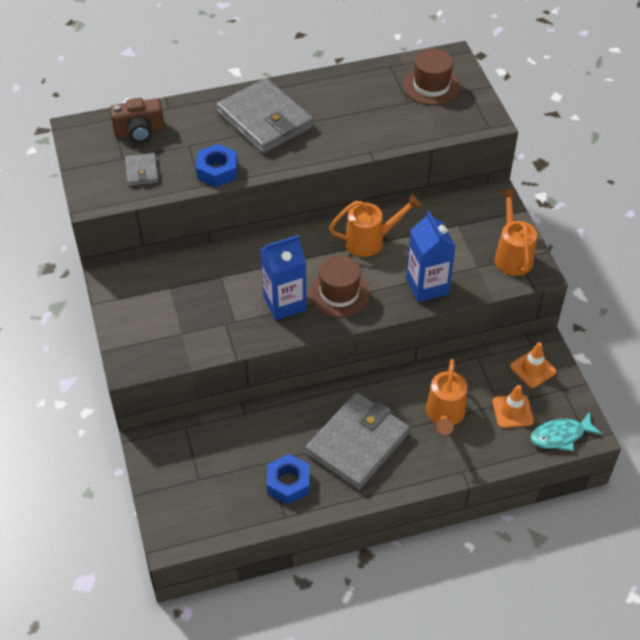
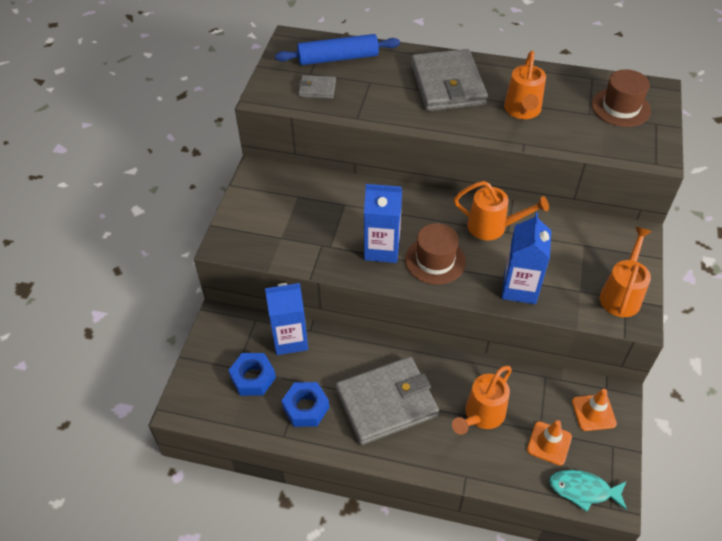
camera: 30 degrees right, 0 degrees up
(139, 132) = (338, 58): brown camera -> blue rolling pin
(142, 171) = (317, 89): grey wallet -> grey wallet turned 75 degrees clockwise
(217, 171) = (378, 111): blue nut -> blue nut (253, 378)
(231, 429) = (290, 339): none -> blue carton
(349, 121) = (522, 111): none -> orange watering can

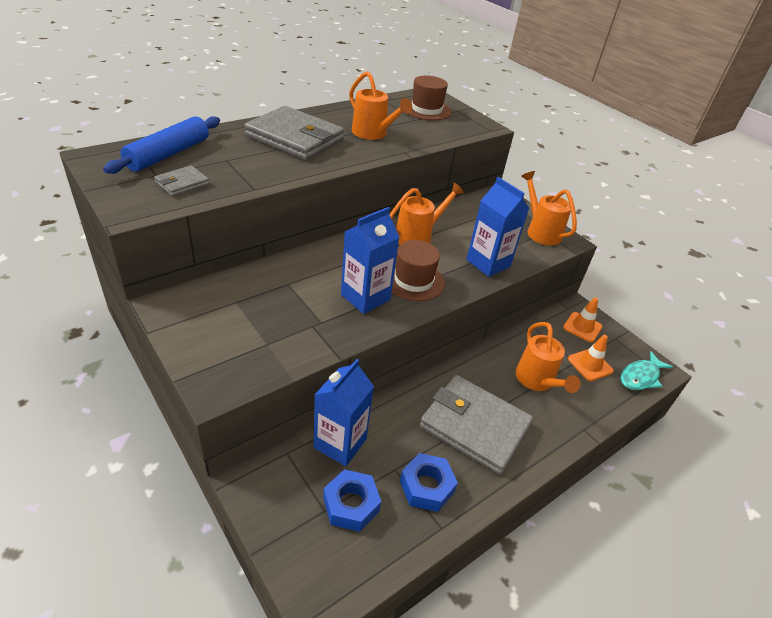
camera: 55 degrees left, 10 degrees down
(386, 403) = (474, 426): grey wallet -> grey wallet turned 75 degrees counterclockwise

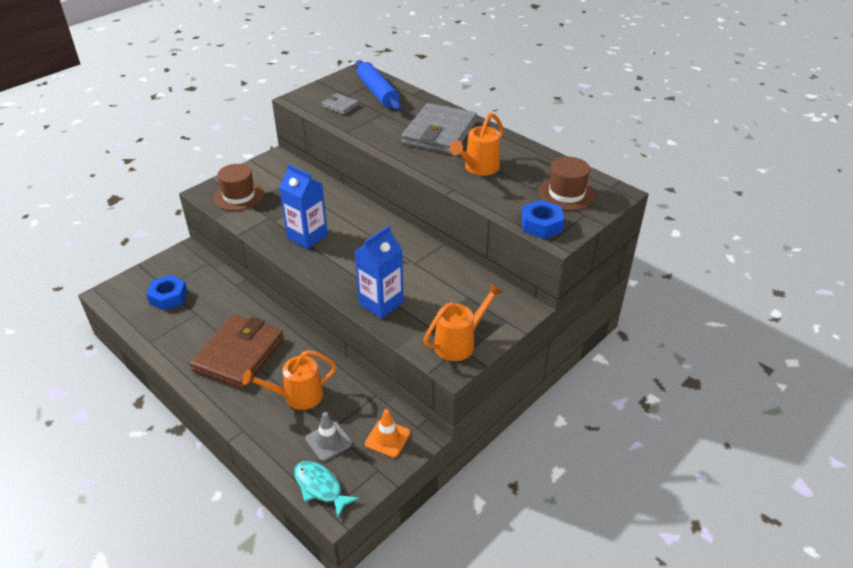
camera: 85 degrees right, 0 degrees up
(168, 154) = (378, 92): blue rolling pin -> blue rolling pin turned 45 degrees clockwise
(340, 443) = (217, 285): blue carton -> none
(413, 280) = (337, 259): brown hat -> brown hat (239, 196)
(418, 236) = (406, 255): orange watering can -> none
(427, 486) = (182, 331): blue nut -> blue nut (541, 225)
(474, 426) = (239, 354): grey wallet -> brown wallet
(590, 365) = (328, 441): orange traffic cone -> grey traffic cone

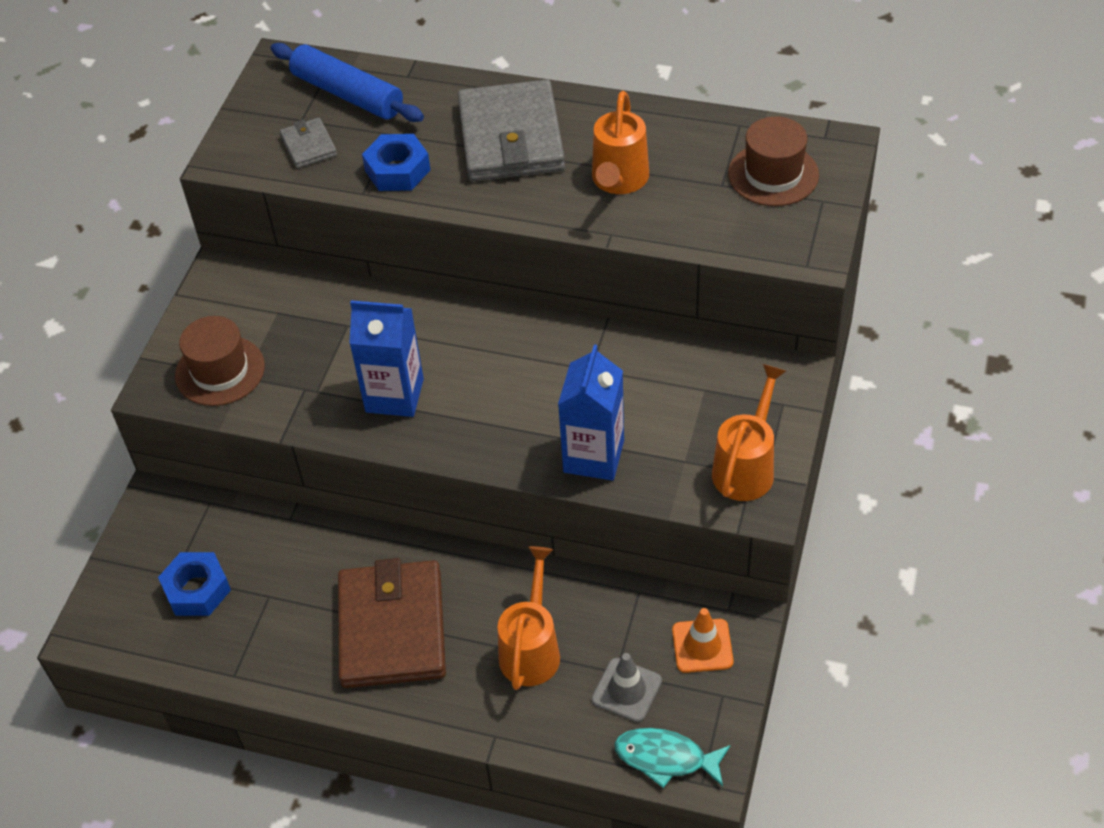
camera: 25 degrees left, 10 degrees up
(297, 396) = (531, 649): orange watering can -> orange watering can turned 150 degrees clockwise
(340, 106) = (309, 146): grey wallet -> grey wallet turned 60 degrees clockwise
(541, 225) = (777, 243): blue nut -> blue nut (397, 170)

